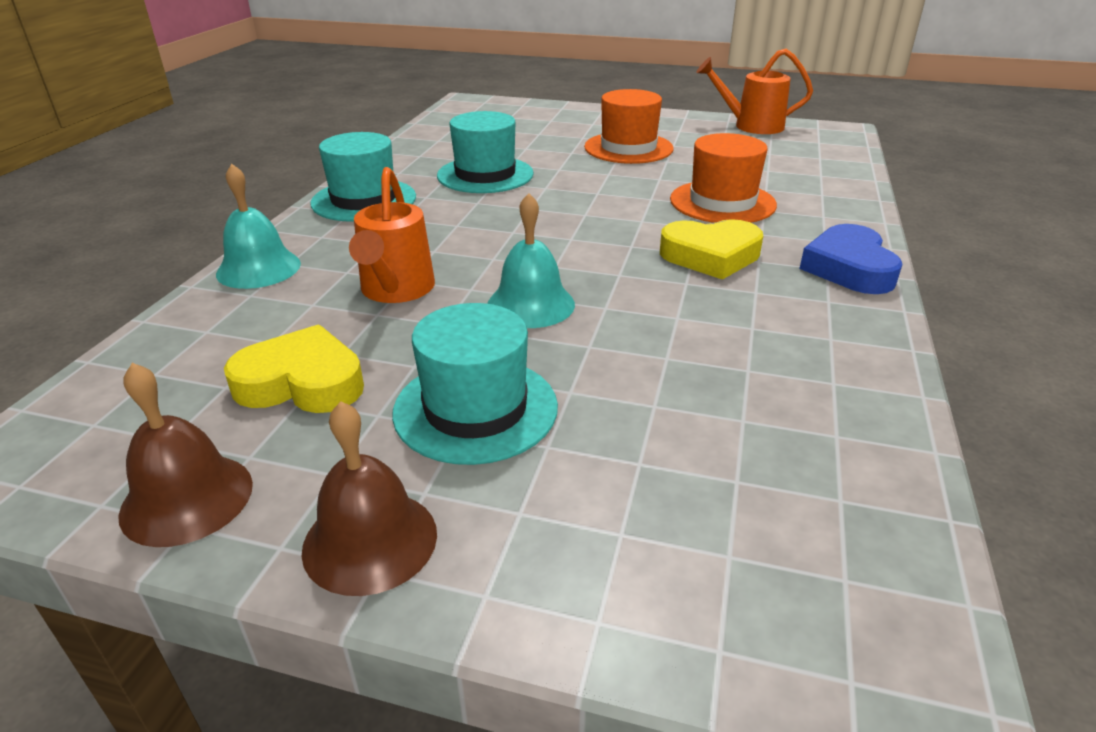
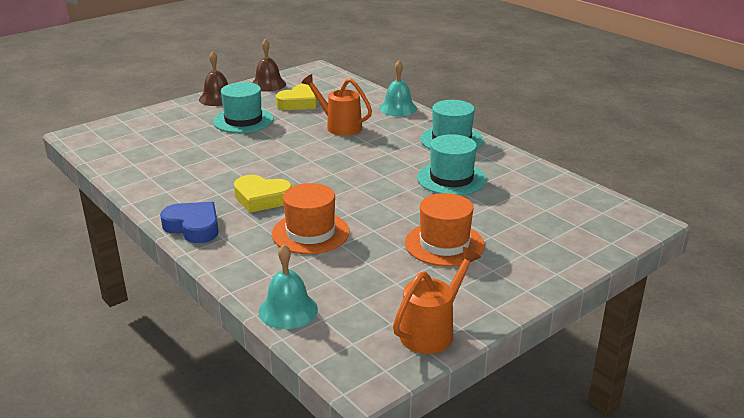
camera: 125 degrees right, 5 degrees down
(531, 304) = (288, 146): turquoise bell -> turquoise bell (288, 310)
(711, 256) = (262, 198): yellow heart -> yellow heart turned 105 degrees counterclockwise

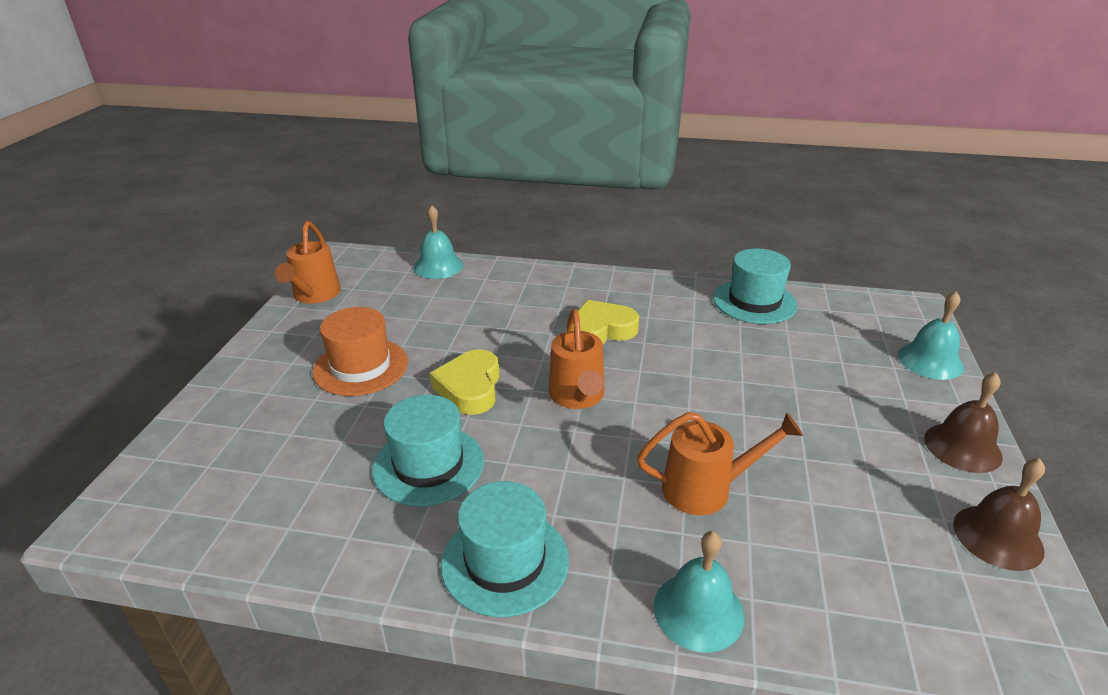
camera: 140 degrees right, 5 degrees up
(145, 118) = (930, 361): none -> turquoise bell
(193, 227) = (606, 282): blue heart -> none
(243, 120) = (835, 423): turquoise hat -> turquoise hat (754, 301)
(299, 102) = (858, 515): yellow heart -> yellow heart (470, 388)
(310, 233) = (502, 320): orange hat -> none
(336, 174) = (577, 397): none -> orange watering can

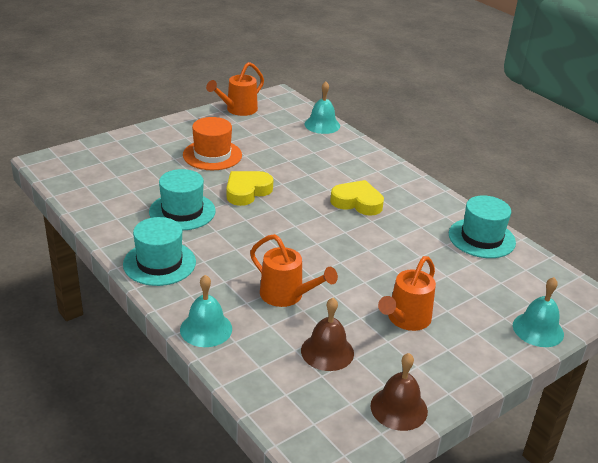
camera: 40 degrees right, 0 degrees up
(577, 397) = (291, 224): orange watering can -> orange watering can (405, 320)
(962, 447) = (463, 371): brown bell -> brown bell (327, 351)

